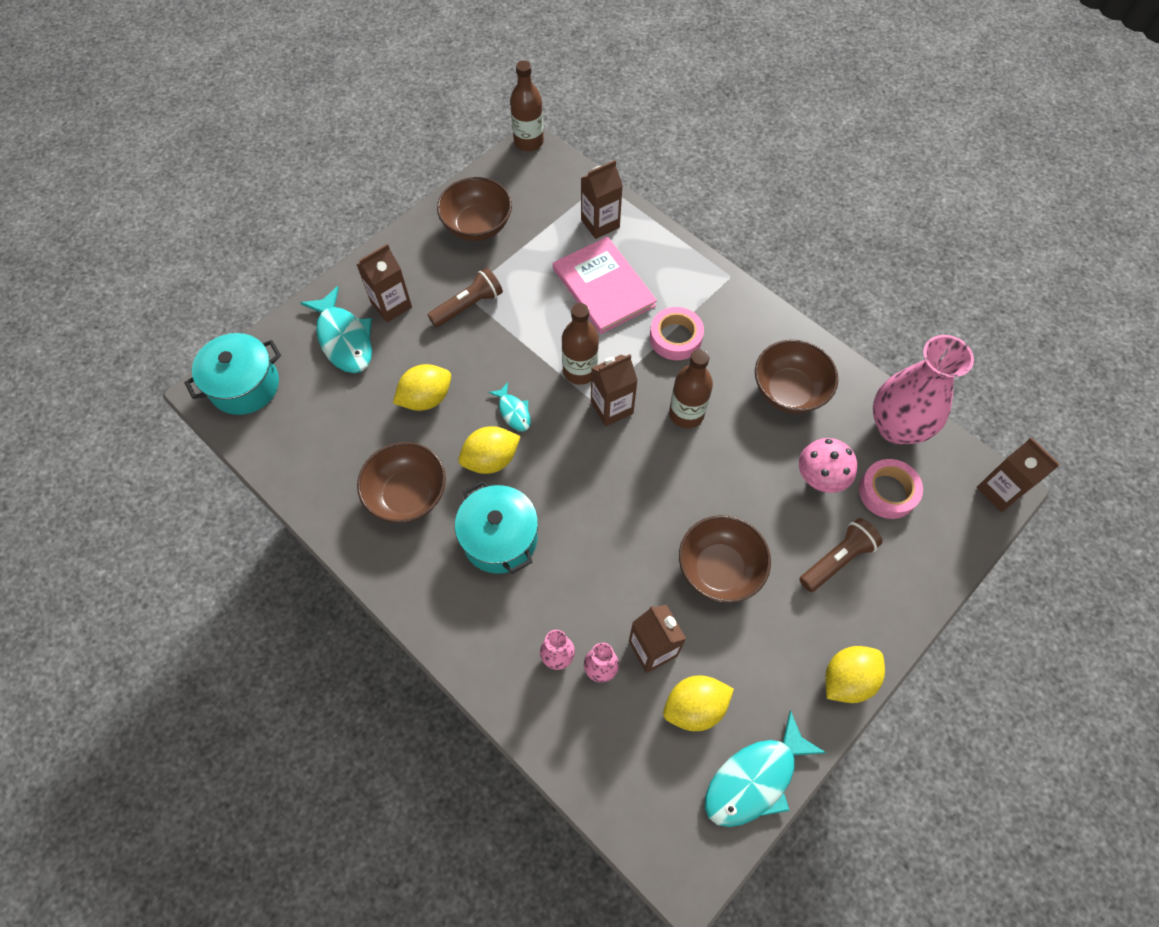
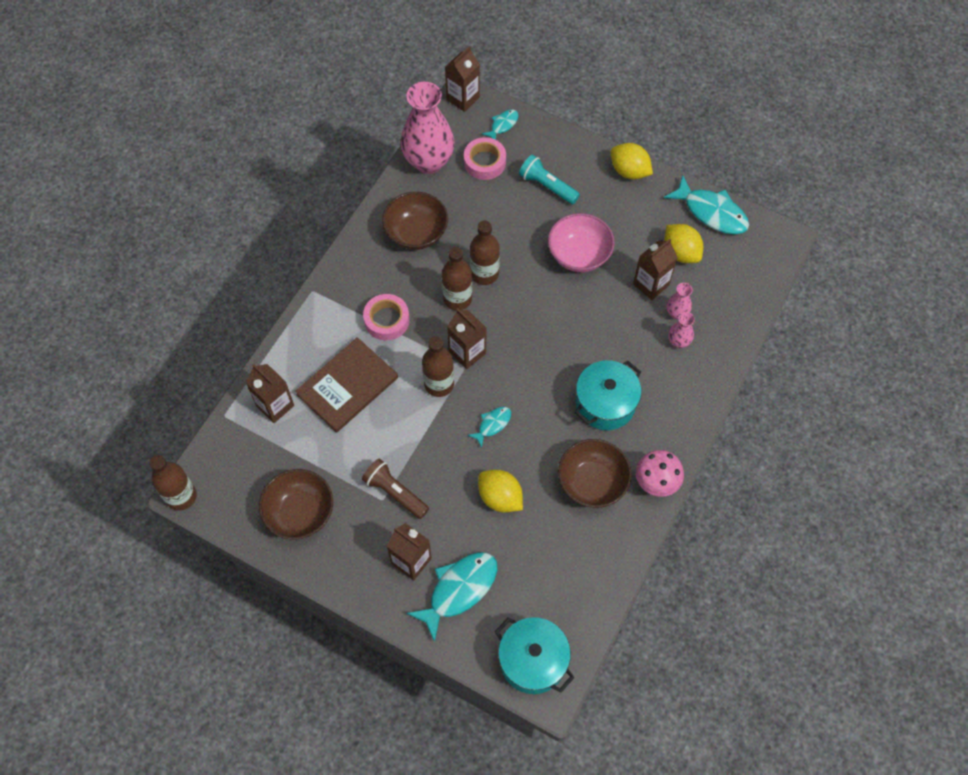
camera: 105 degrees left, 0 degrees up
(491, 459) = (541, 429): yellow lemon -> none
(603, 287) = (347, 386): pink book -> brown book
(715, 451) = (484, 273): none -> brown bottle
(719, 569) = (579, 255): brown bowl -> pink bowl
(819, 479) = (487, 204): pink mushroom -> pink mushroom (656, 483)
(837, 560) = (547, 186): brown flashlight -> turquoise flashlight
(948, 530) = (503, 125): none -> turquoise fish

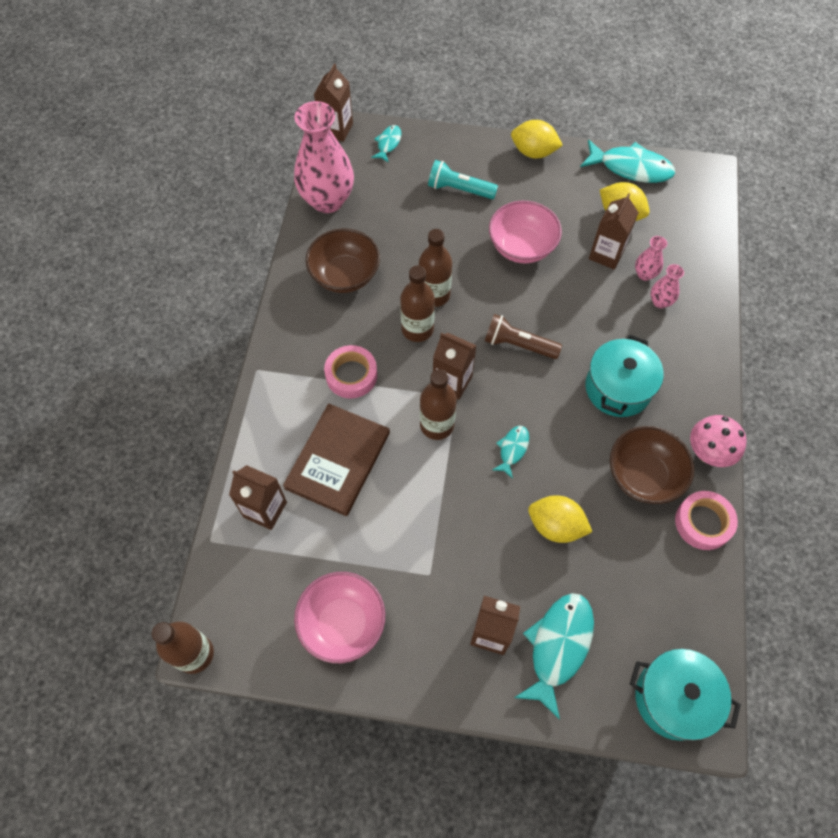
camera: 20 degrees left, 0 degrees up
(300, 513) = (342, 623): brown bowl -> pink bowl
(395, 492) = (440, 561): brown flashlight -> brown flashlight (518, 344)
(484, 162) = (385, 184): pink tape -> pink tape (703, 523)

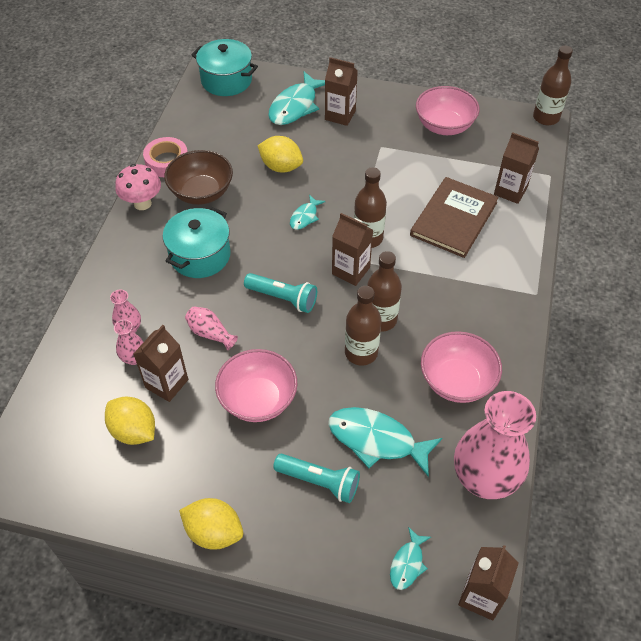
camera: 175 degrees left, 10 degrees down
(345, 275) = (457, 381): brown bowl -> pink bowl
(351, 375) = (445, 283): pink tape -> none
(518, 344) = (283, 298): brown flashlight -> turquoise flashlight
(581, 303) = (210, 333): none -> pink vase
(630, 168) = (96, 496): turquoise fish -> turquoise fish (377, 440)

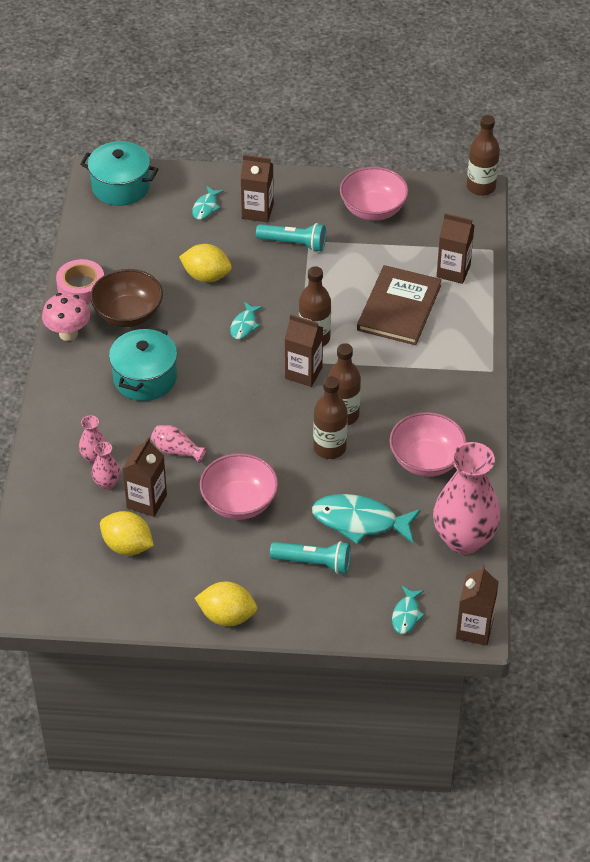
camera: 10 degrees left, 5 degrees down
(283, 298) = (241, 408): turquoise flashlight -> turquoise flashlight (293, 243)
(295, 106) = (206, 207): turquoise fish -> turquoise fish, size x0.52

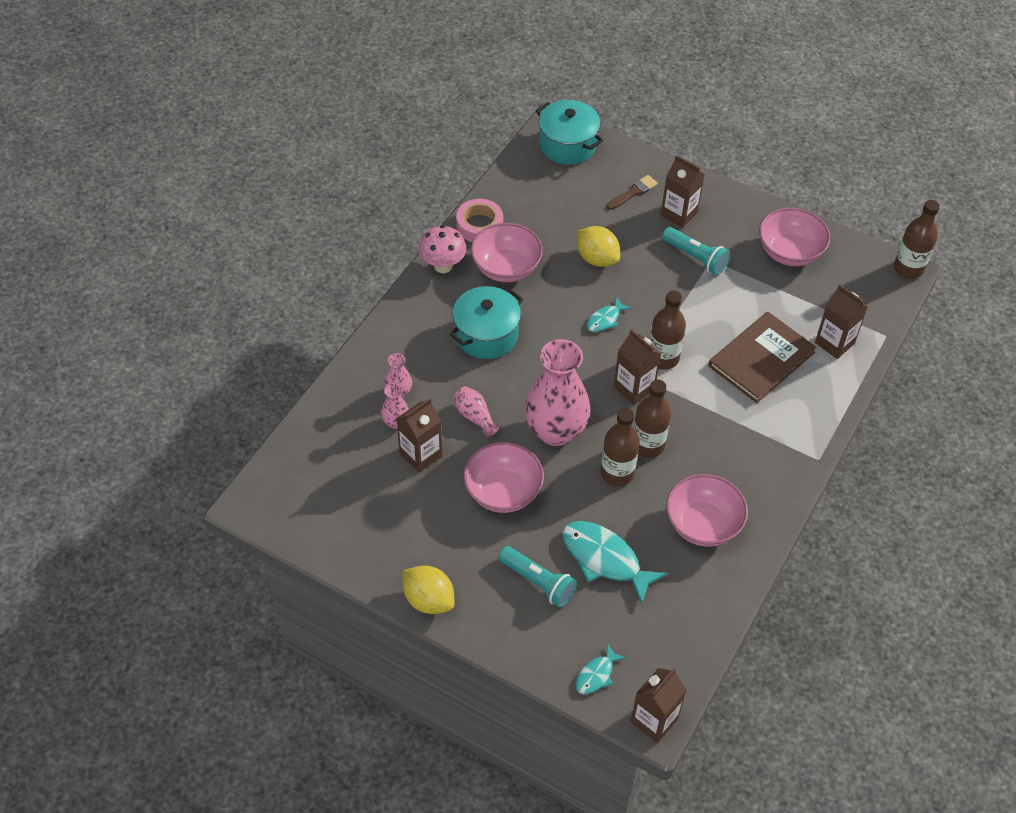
camera: 25 degrees right, 5 degrees up
(127, 546) = (379, 491): yellow lemon -> none
(128, 314) = (506, 268): brown bowl -> pink bowl
(206, 207) = (633, 192): turquoise fish -> brown brush
(464, 539) = (695, 621): pink vase -> pink vase (555, 431)

